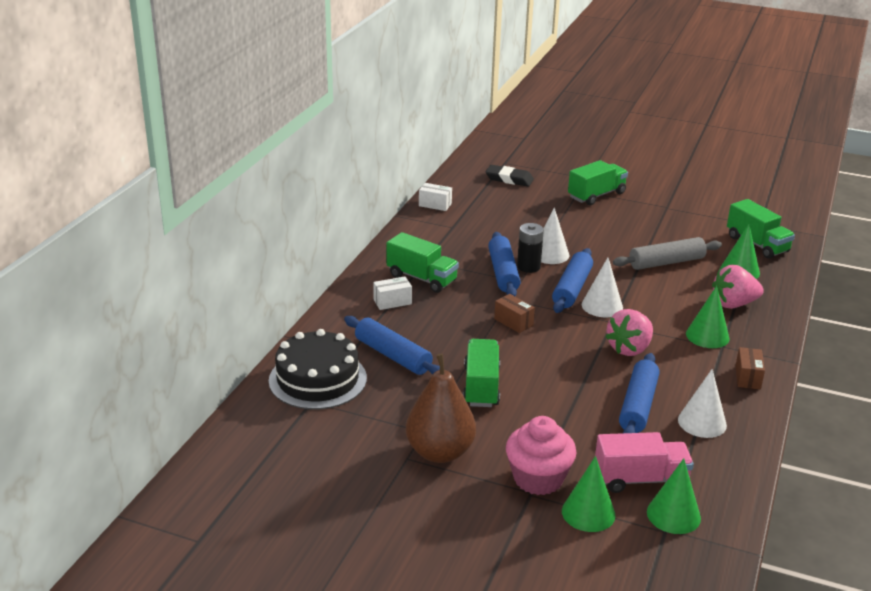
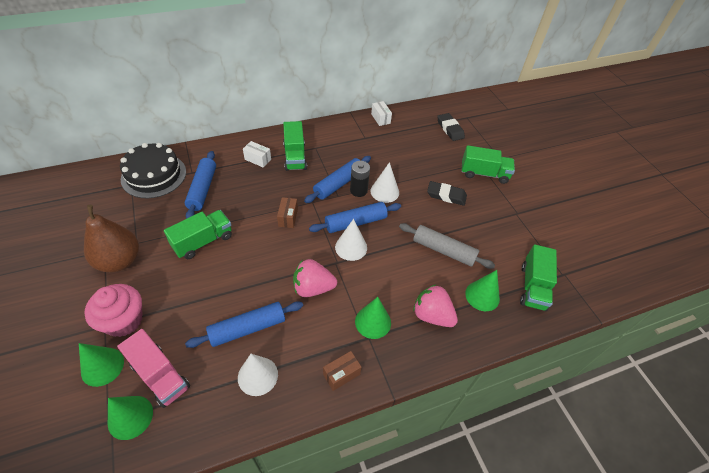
camera: 45 degrees right, 20 degrees up
(599, 227) = (446, 195): none -> black eraser

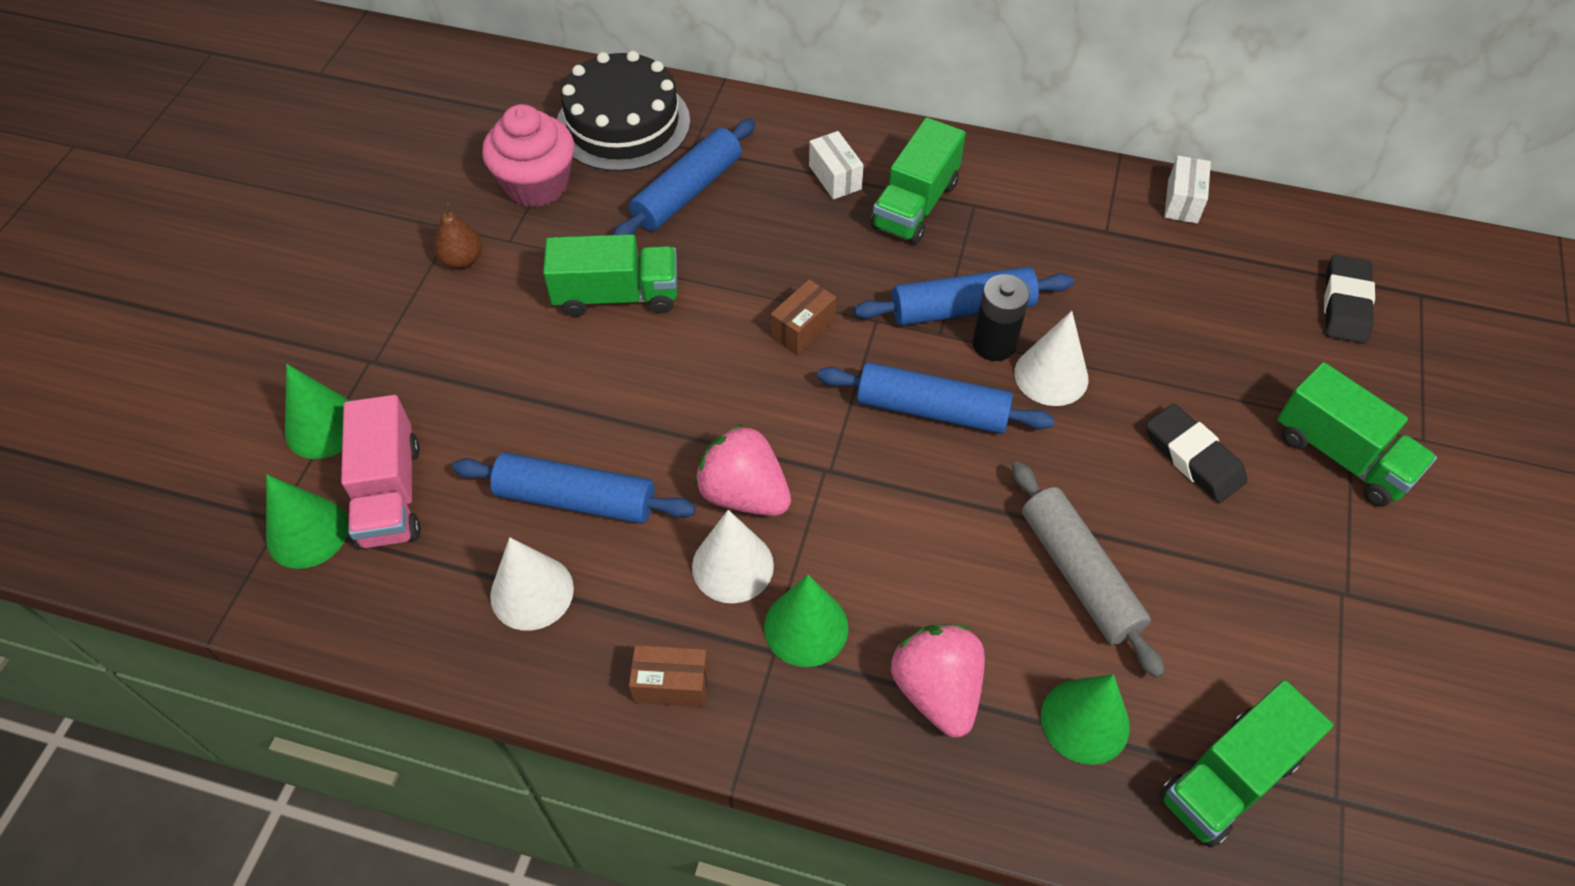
camera: 40 degrees right, 5 degrees up
(119, 261) = (463, 260): brown pear -> brown pear, size x0.48
(123, 320) = (401, 368): pink cupcake -> pink cupcake (537, 184)
(351, 247) = (881, 455): white cone -> white cone (732, 566)

